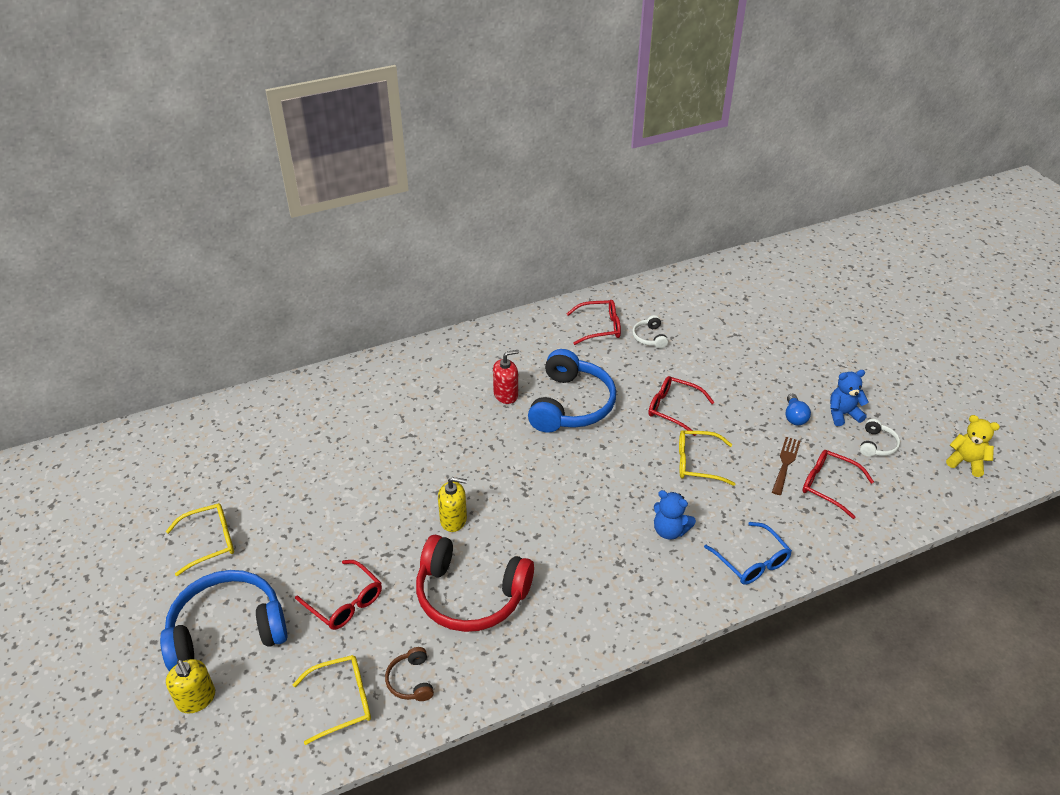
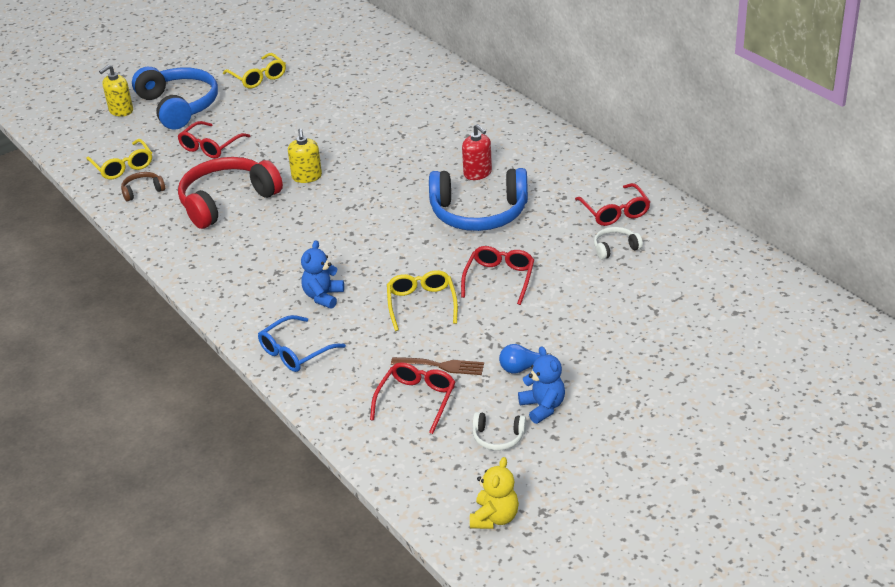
camera: 80 degrees right, 5 degrees down
(470, 595) = (227, 201): red headphones -> red headphones turned 45 degrees clockwise

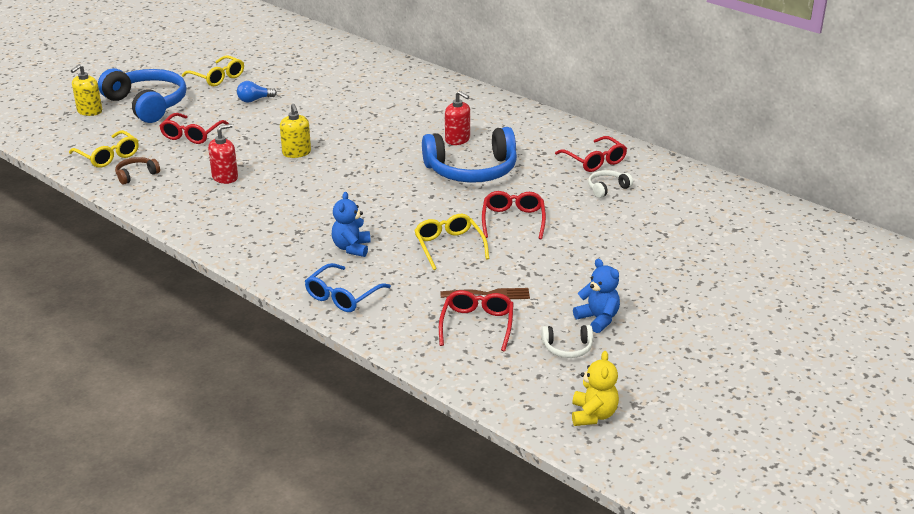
camera: 15 degrees left, 5 degrees down
(227, 201) = (225, 177): red headphones -> red soap dispenser
(522, 368) = (565, 289): blue light bulb -> blue light bulb (254, 100)

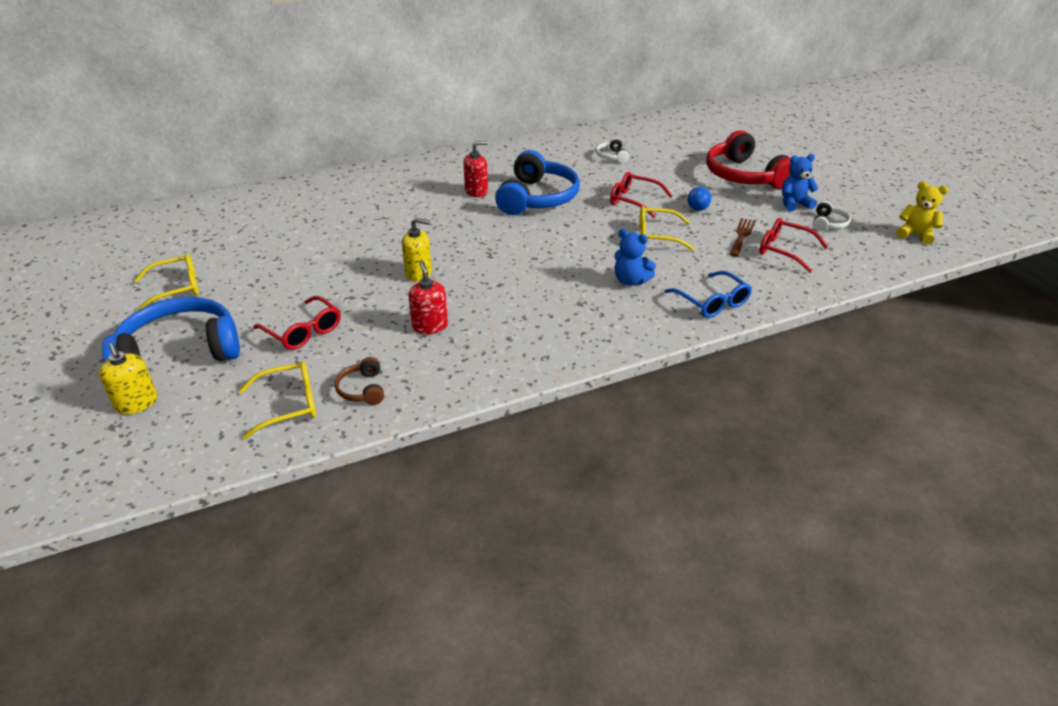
camera: 65 degrees left, 5 degrees up
(254, 100) = (267, 275): blue light bulb -> blue light bulb (696, 206)
(594, 161) = (566, 150): red glasses -> none
(641, 276) = (743, 176): none -> red headphones

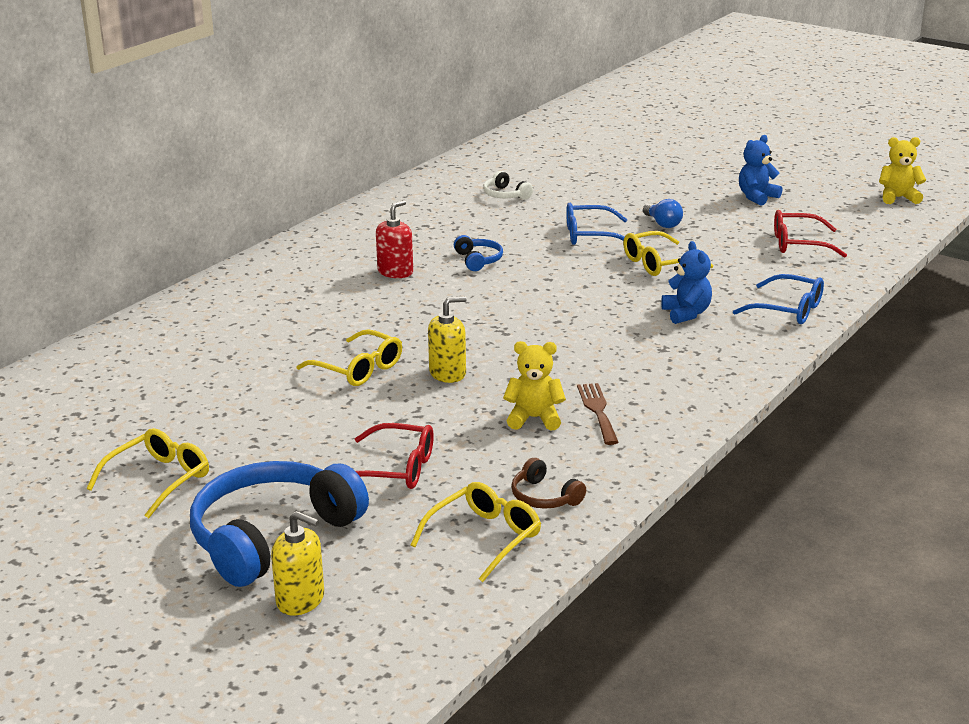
camera: 30 degrees left, 10 degrees down
(371, 252) = (358, 369): none -> yellow glasses
(430, 326) = (534, 418): red soap dispenser -> yellow teddy bear
(537, 198) = (478, 260): blue headphones -> blue headphones, size x0.44
(630, 281) = (686, 314): blue teddy bear -> blue teddy bear turned 105 degrees counterclockwise
(634, 201) = (590, 235): red glasses -> blue glasses
(742, 235) = (742, 241): brown fork -> brown fork (597, 411)
(743, 176) = (674, 181): red headphones -> none
(828, 224) = (810, 208): white headphones -> none

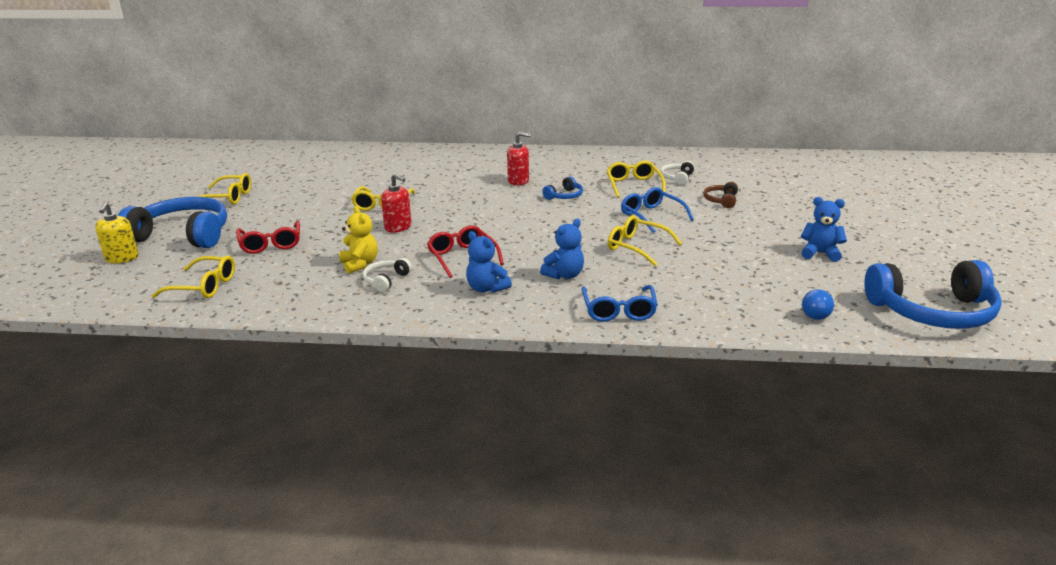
camera: 60 degrees right, 0 degrees up
(448, 373) = (398, 227): yellow soap dispenser -> red soap dispenser
(497, 220) = (633, 185): none -> yellow glasses
(544, 497) = (261, 291): brown headphones -> brown headphones (721, 200)
(597, 411) = (386, 280): brown fork -> white headphones
(663, 224) = (709, 233): blue light bulb -> blue light bulb (817, 313)
(677, 359) = (486, 288): none -> blue teddy bear
(799, 244) = (753, 289): red glasses -> red glasses (462, 257)
(898, 198) = (933, 312): yellow teddy bear -> blue headphones

